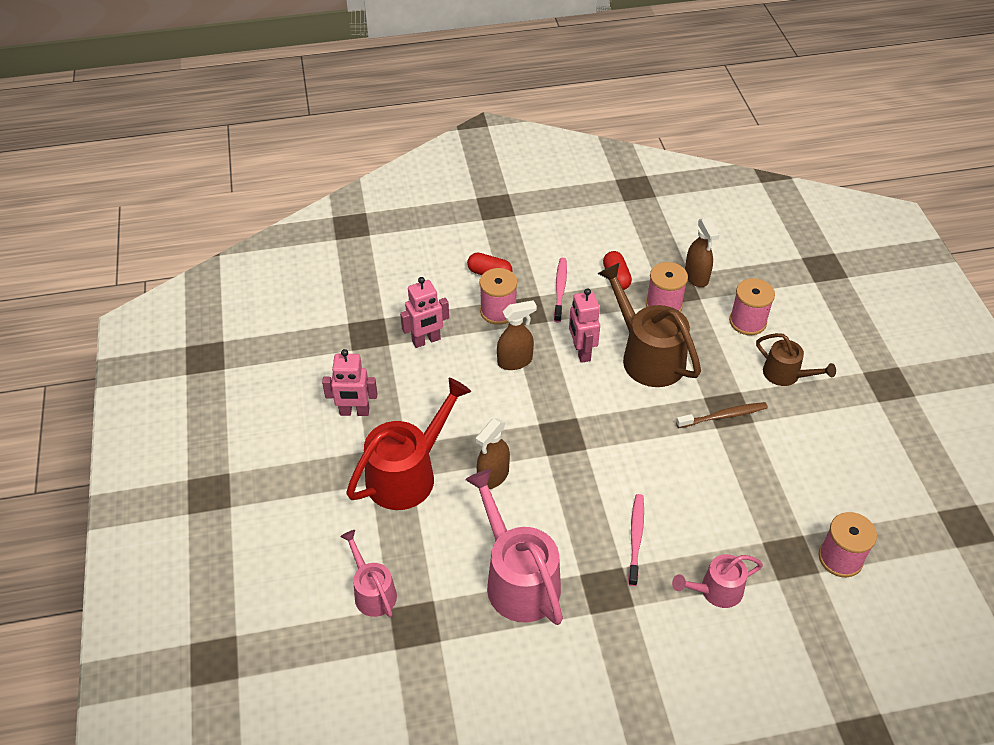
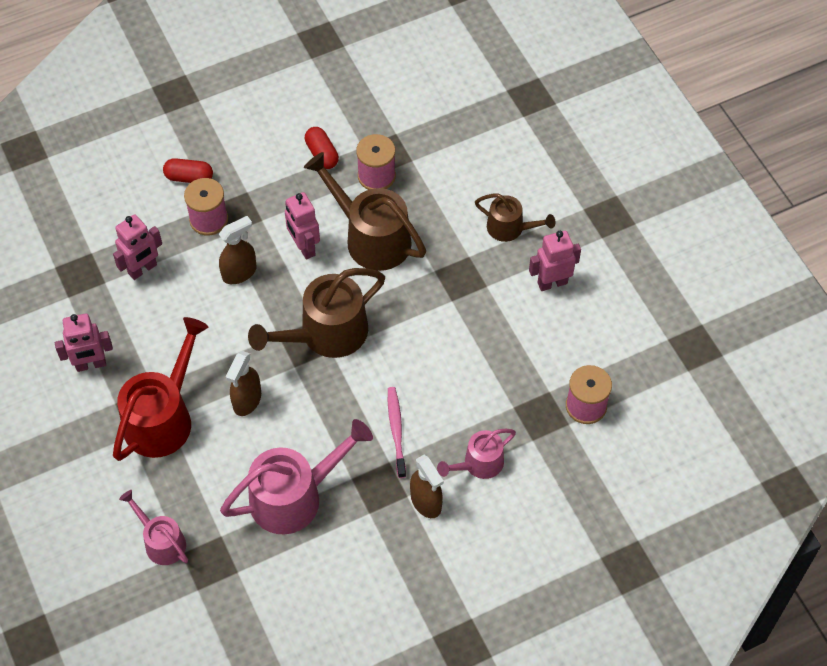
camera: 15 degrees left, 10 degrees up
(517, 578) = (294, 496): pink watering can -> pink watering can turned 105 degrees clockwise
(560, 289) = (267, 180): pink toothbrush -> none
(584, 432) = (326, 334): none -> brown watering can
(696, 277) = (404, 135): brown spray bottle -> brown spray bottle (426, 502)
(723, 416) = (457, 286): brown toothbrush -> none
(747, 322) = (463, 177): pink spool -> none
(821, 432) = (552, 283): none -> pink robot

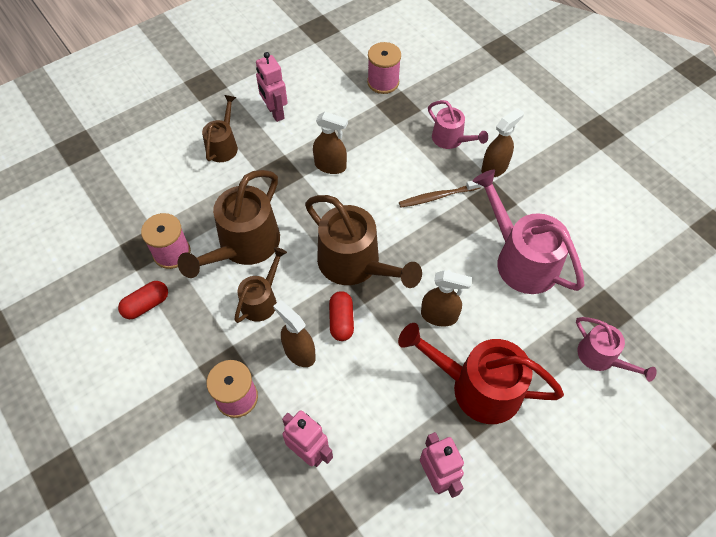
camera: 100 degrees left, 0 degrees up
(161, 541) = (601, 357): pink watering can -> pink watering can turned 75 degrees counterclockwise
(189, 177) = (182, 431): red capsule -> red capsule (341, 321)
(304, 247) = (261, 300): pink robot -> brown watering can
(396, 431) = (437, 196): pink toothbrush -> brown toothbrush
(461, 329) = (330, 166): none -> brown spray bottle

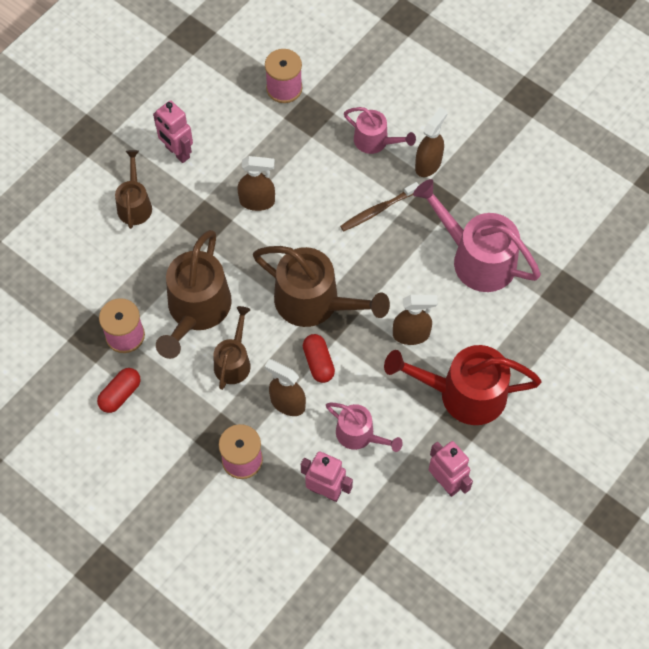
camera: 15 degrees left, 5 degrees up
(601, 357) = (571, 337): pink watering can -> pink watering can (359, 435)

